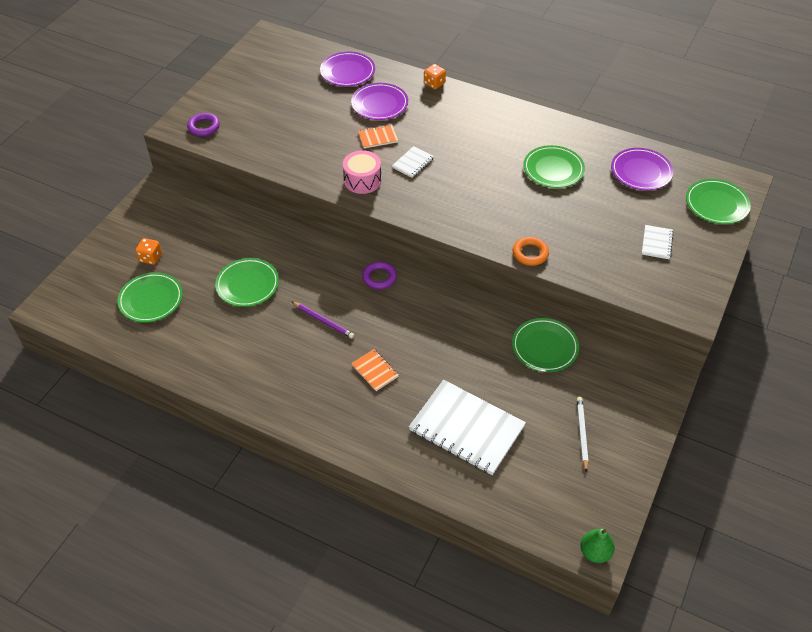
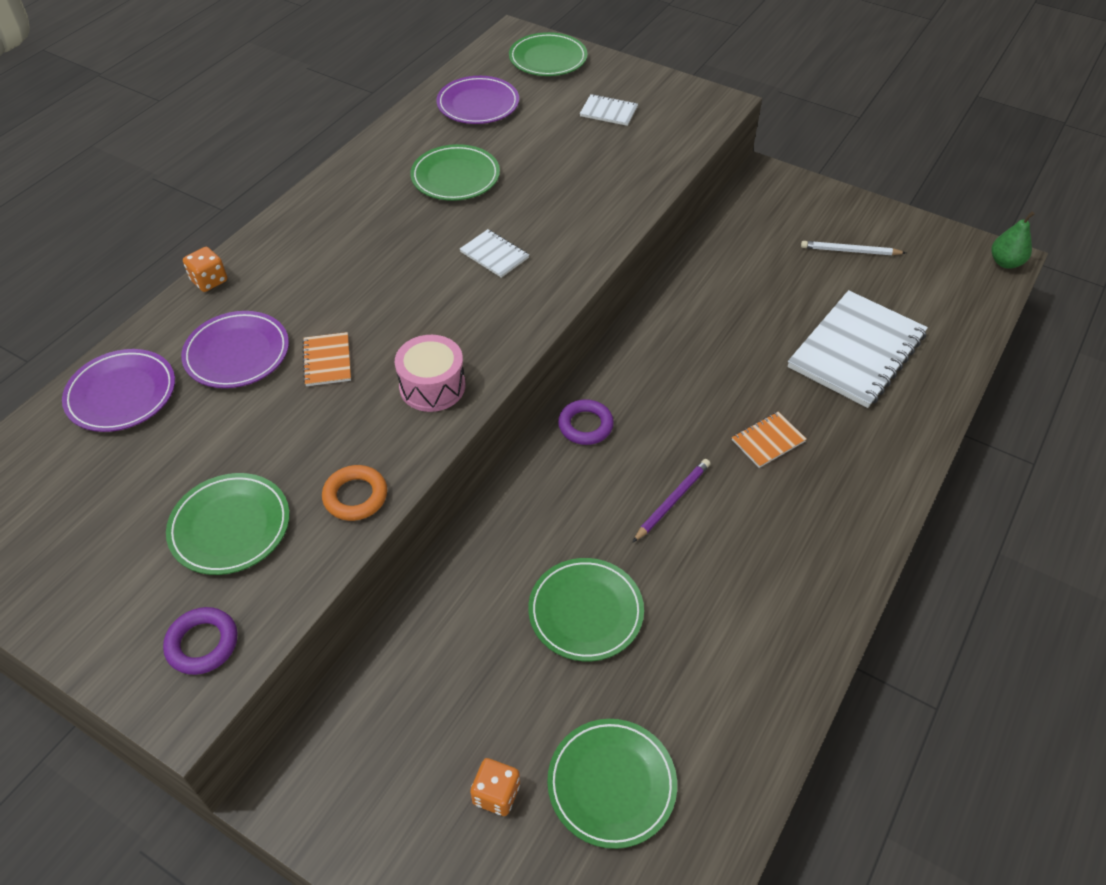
camera: 85 degrees left, 0 degrees up
(413, 163) = (404, 321): white notebook -> white notebook (494, 255)
(530, 253) = (618, 217): orange ring -> orange ring (355, 496)
(544, 347) = (720, 265): green plate -> green plate (230, 527)

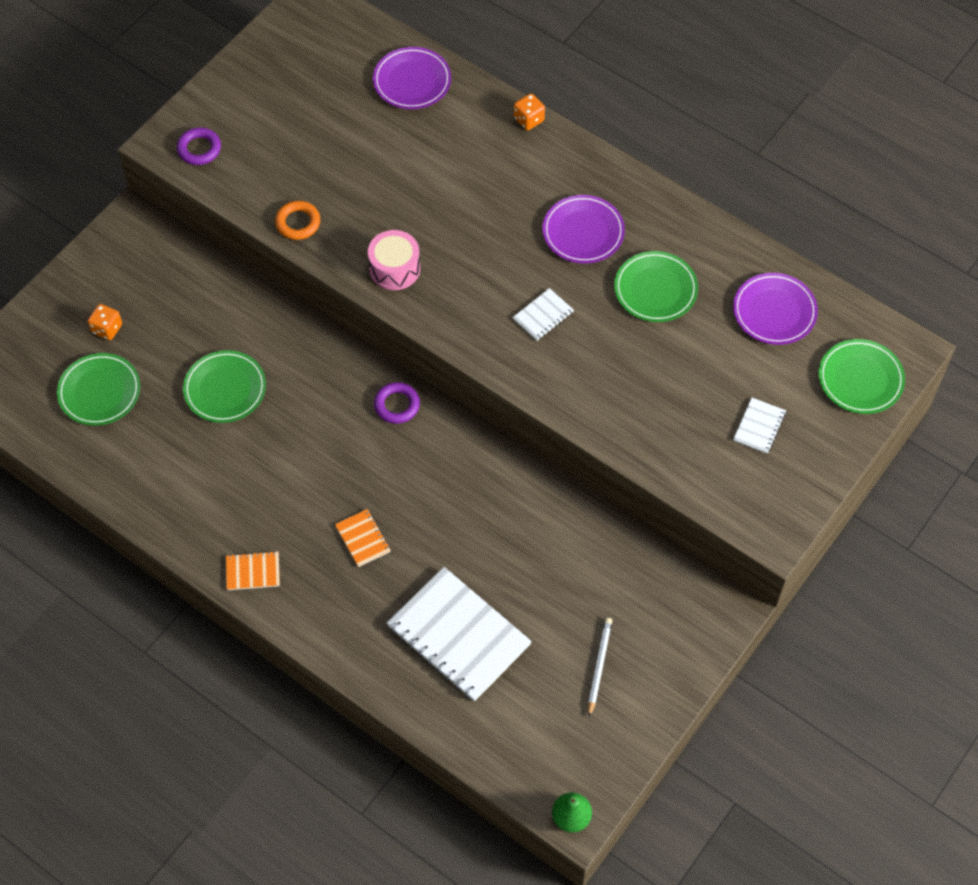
camera: 95 degrees right, 10 degrees up
(230, 527) = (284, 155): green plate -> none
(237, 353) = (445, 145): purple plate -> purple plate (583, 232)
(327, 361) = (430, 201): orange notebook -> orange notebook (253, 571)
(672, 501) = (312, 458): purple pencil -> none

